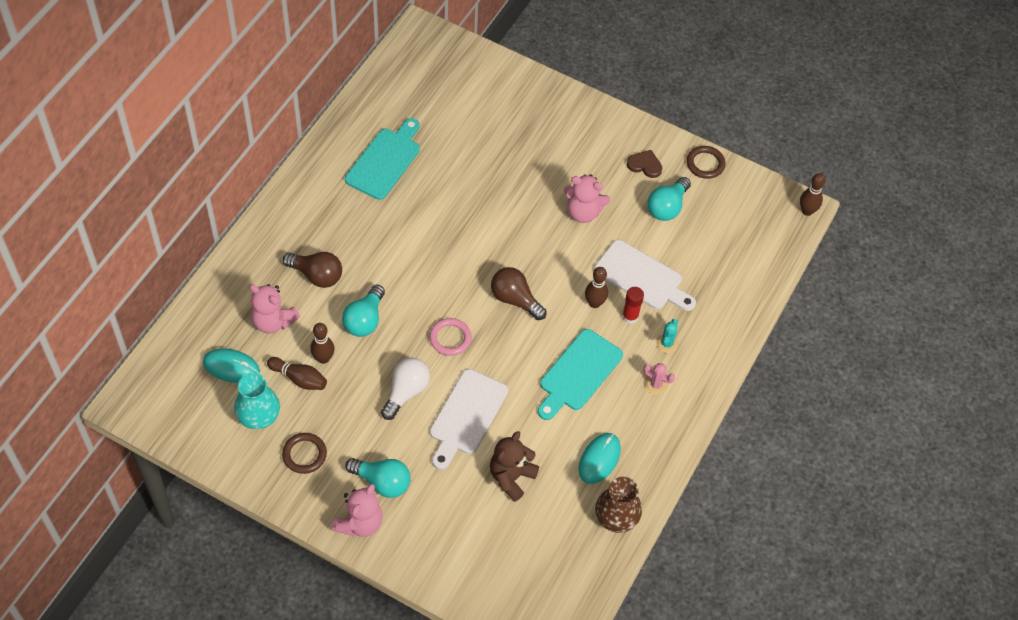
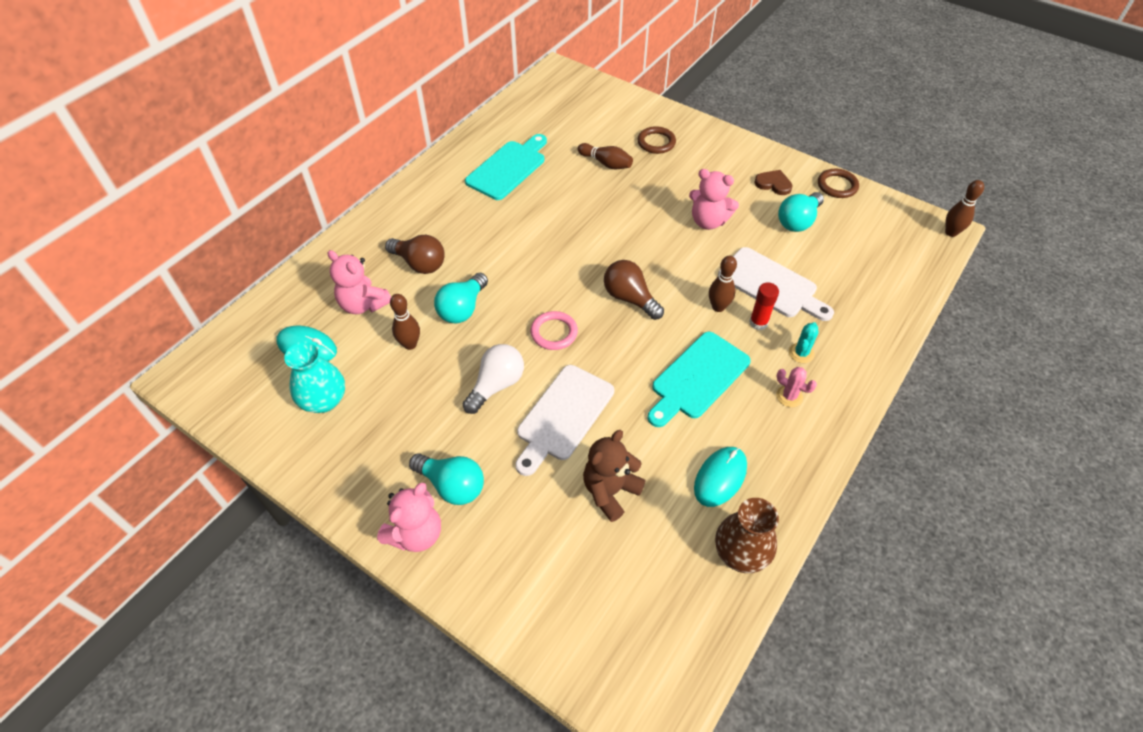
camera: 10 degrees right, 5 degrees down
(299, 379) = (379, 363): brown bowling pin -> brown bowling pin (606, 163)
(304, 454) = (366, 446): brown ring -> brown ring (656, 142)

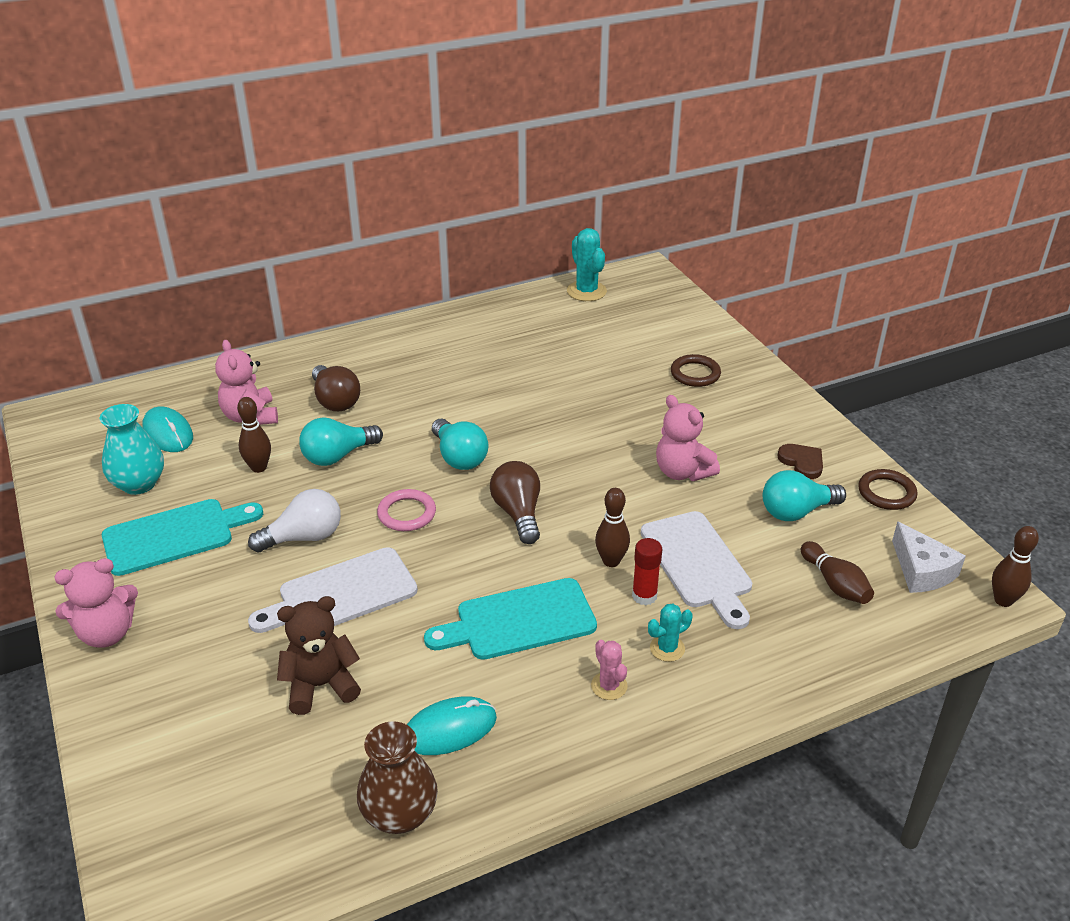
camera: 30 degrees right, 15 degrees down
(452, 485) = (178, 607): turquoise light bulb -> turquoise light bulb (459, 457)
(508, 168) = (505, 345): turquoise cutting board -> turquoise cutting board (175, 535)
(528, 102) = (586, 291): none -> turquoise cactus
(606, 163) = (616, 375): brown bowling pin -> brown bowling pin (835, 584)
(896, 232) = (921, 570): none -> white cheese

